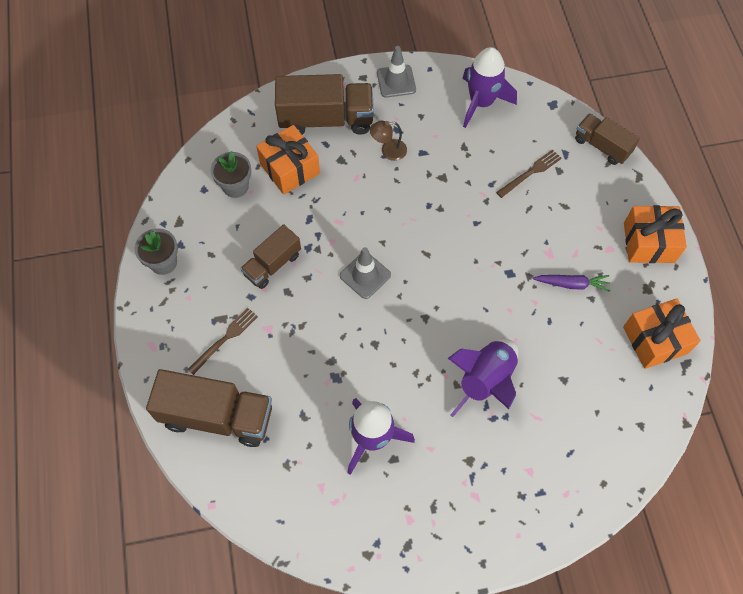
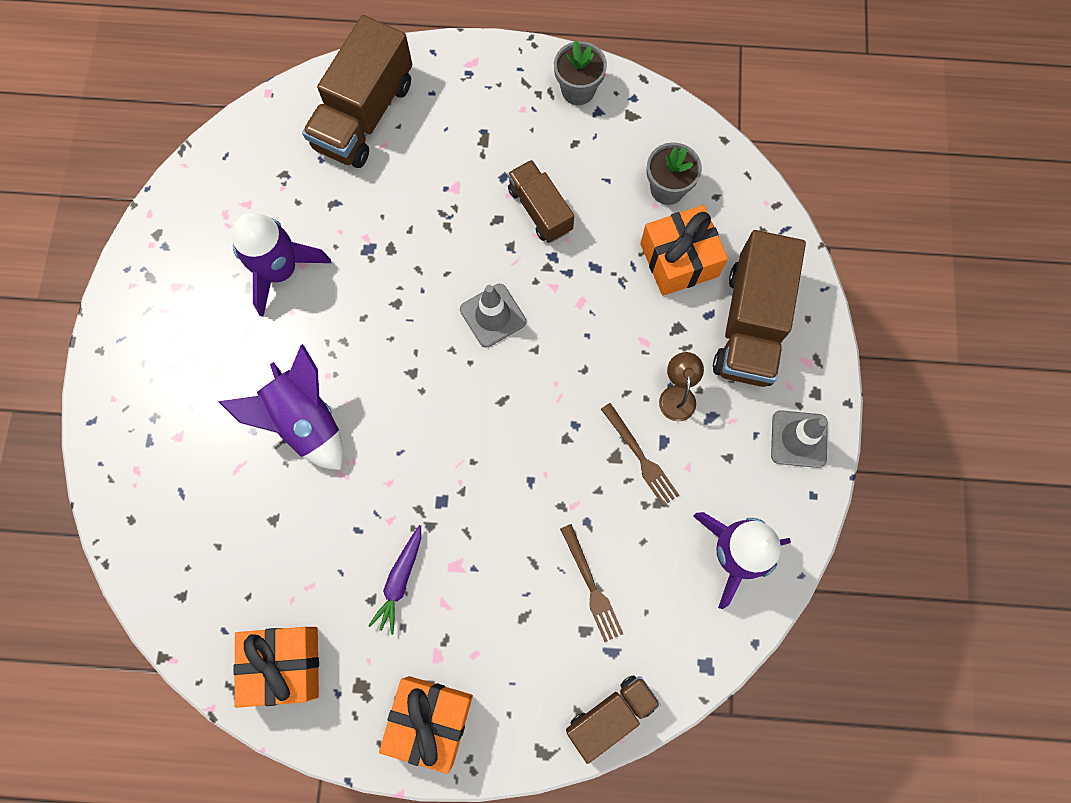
camera: 105 degrees right, 10 degrees up
(224, 339) = (456, 139): brown fork -> brown fork (640, 457)

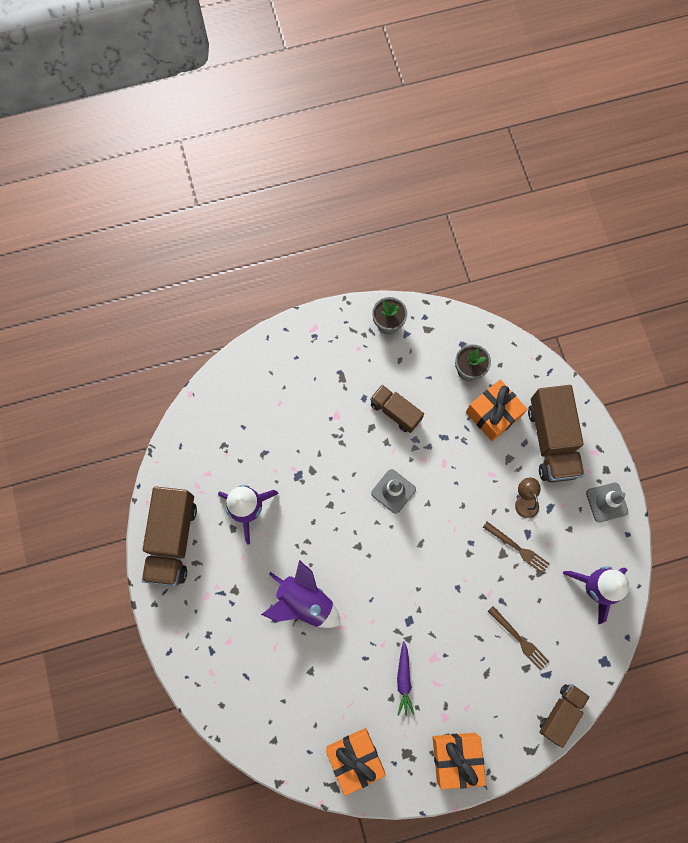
camera: 20 degrees left, 0 degrees up
(364, 115) = (259, 387): brown truck -> brown truck (173, 539)

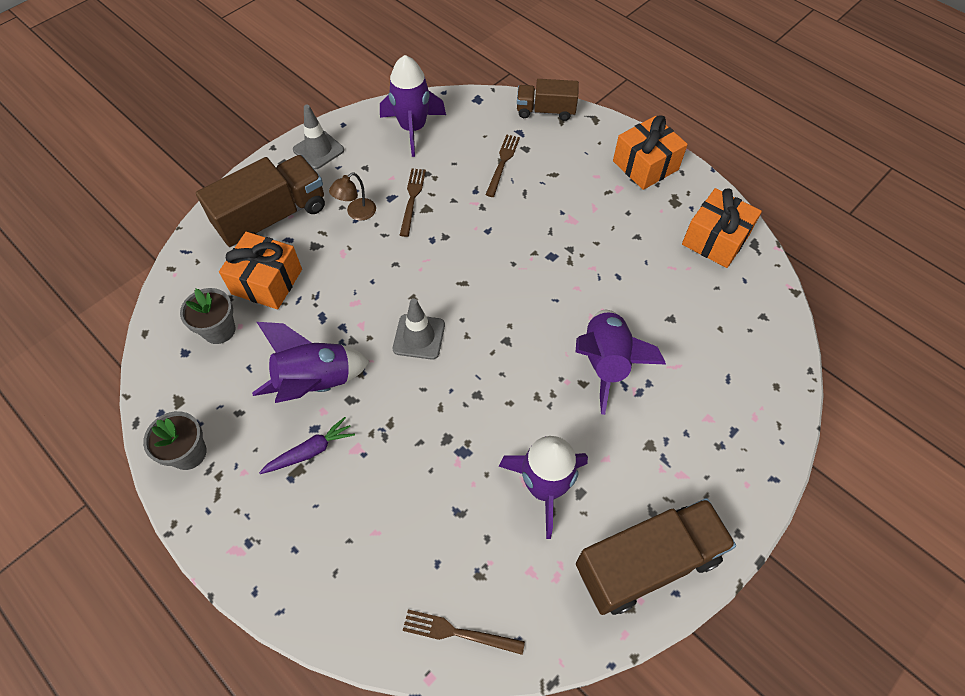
camera: 120 degrees left, 15 degrees down
(202, 419) = (459, 632): none -> brown fork
(395, 412) = (315, 383): brown truck -> purple rocket
(404, 679) = (611, 234): purple carrot -> purple carrot (310, 451)

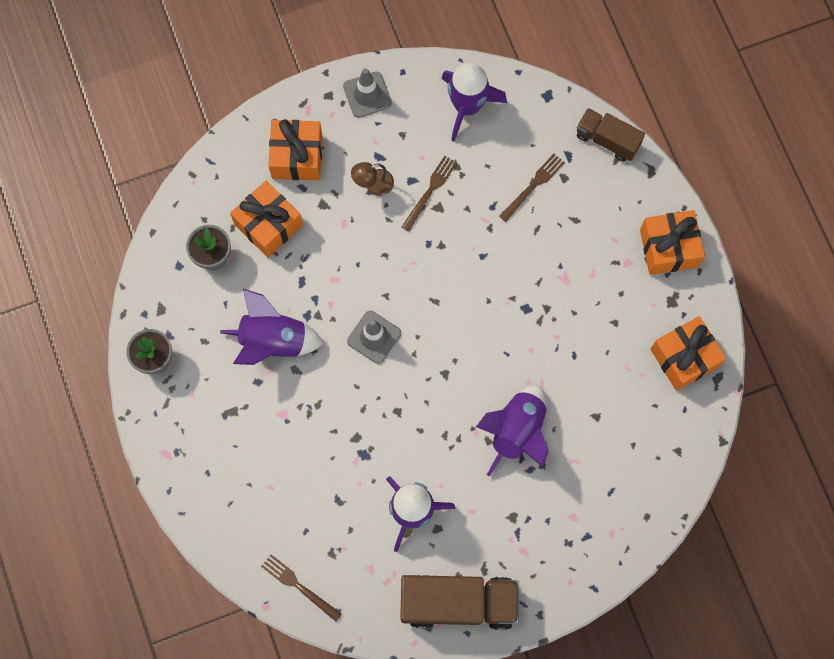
camera: 25 degrees right, 15 degrees up
(272, 217) = (297, 157): brown truck -> orange gift
(310, 451) = (247, 400): purple carrot -> none

